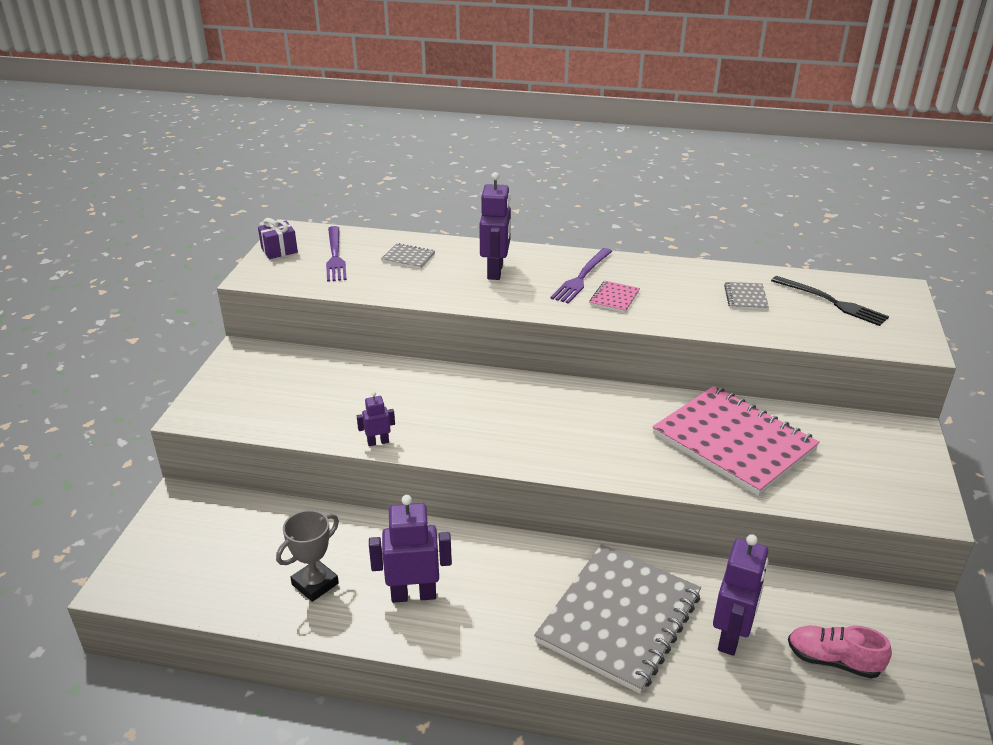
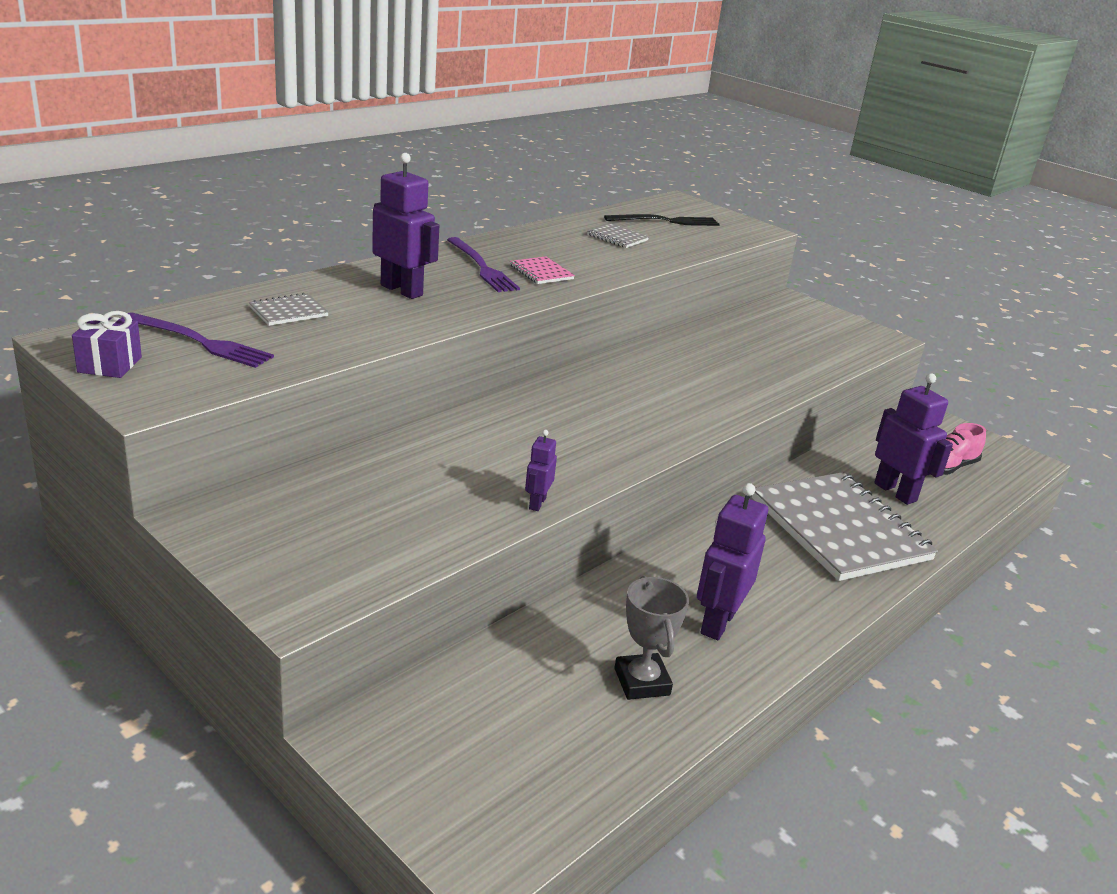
camera: 60 degrees left, 5 degrees down
(733, 442) = (738, 355): pink notebook -> none

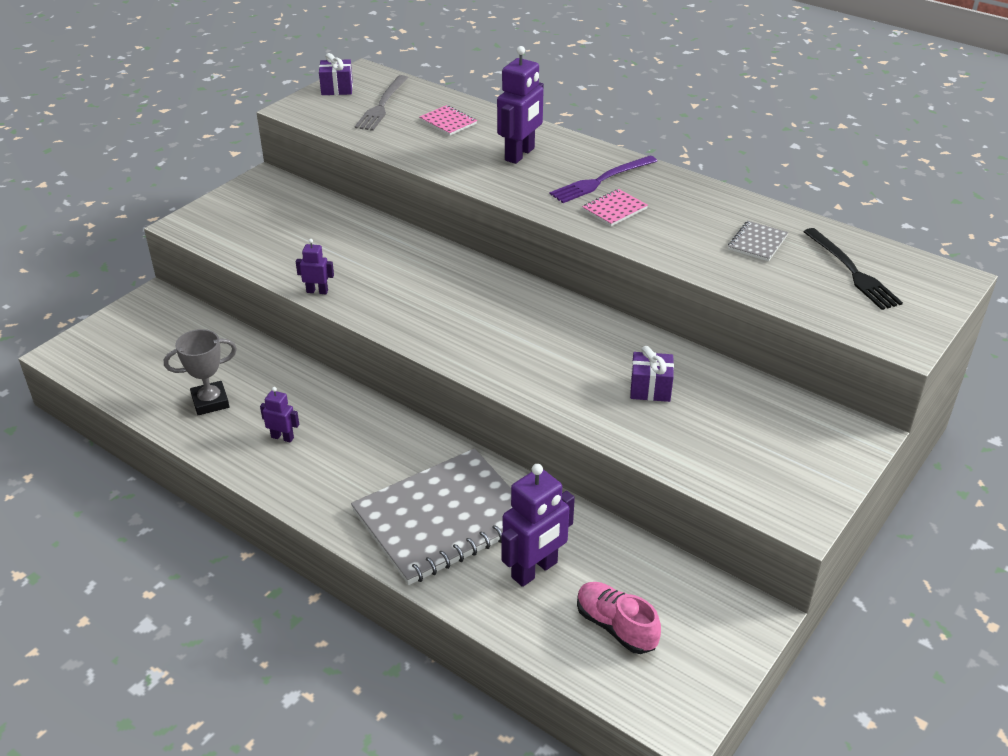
camera: 85 degrees right, 10 degrees up
(200, 342) = (382, 105): purple fork -> grey fork
(288, 312) = (448, 122): grey notebook -> pink notebook
(717, 622) = (282, 437): purple robot -> purple robot, size x0.51
(738, 356) = (650, 389): none -> purple gift

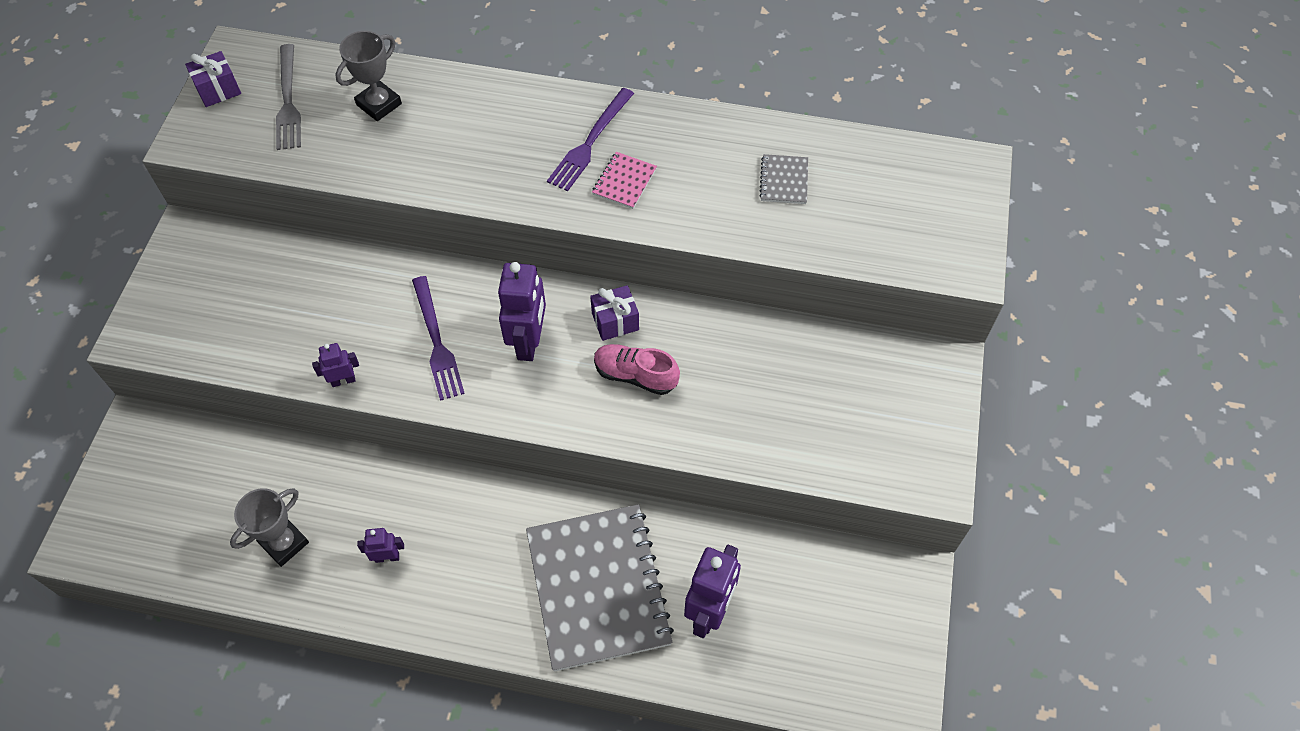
camera: 25 degrees left, 20 degrees up
(406, 289) = (436, 342): none -> purple fork
(443, 518) = (598, 588): grey notebook -> grey notebook turned 45 degrees counterclockwise
(448, 122) = (379, 104): pink notebook -> grey trophy
(520, 154) = (485, 131): purple robot -> purple robot (529, 342)
(616, 626) = (807, 640): pink shoe -> pink shoe (635, 375)
(650, 389) = (741, 381): purple gift -> purple gift (615, 321)
(852, 271) = (886, 189): black fork -> none

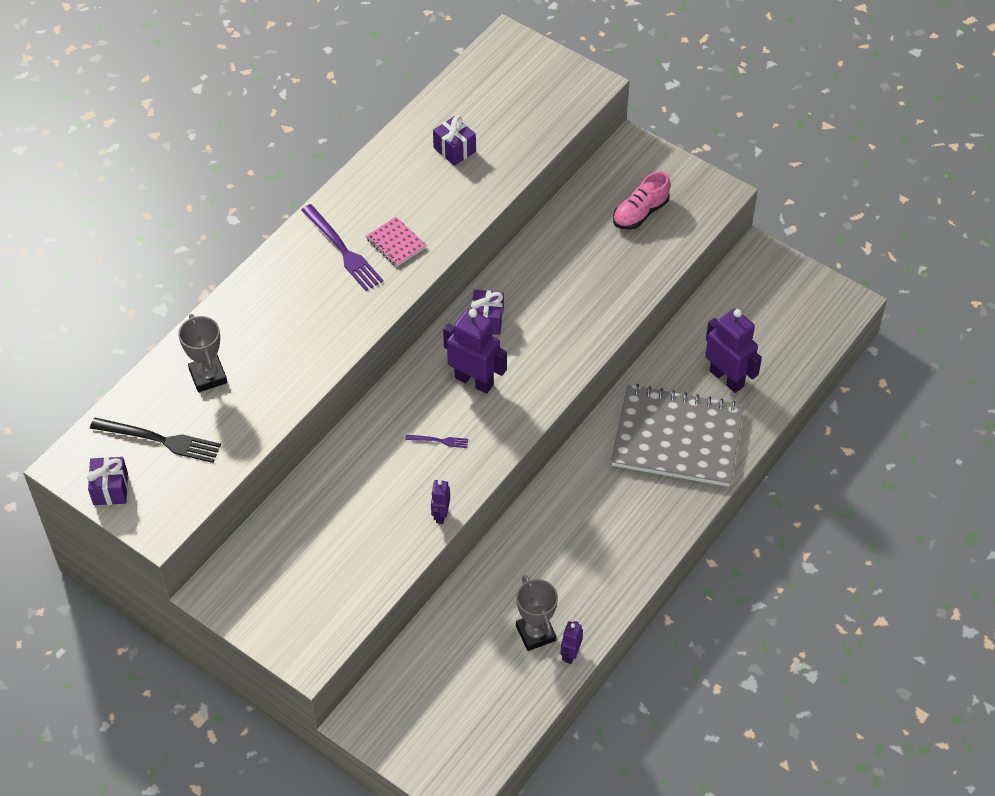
camera: 65 degrees left, 5 degrees down
(288, 101) = (160, 440): grey fork -> black fork
(387, 557) = (584, 565): purple robot -> purple robot (570, 654)
(436, 342) = (439, 441): purple fork -> purple fork, size x0.49
(635, 375) = (542, 325): pink shoe -> pink shoe (640, 213)
(784, 180) = (454, 149): grey notebook -> purple gift

